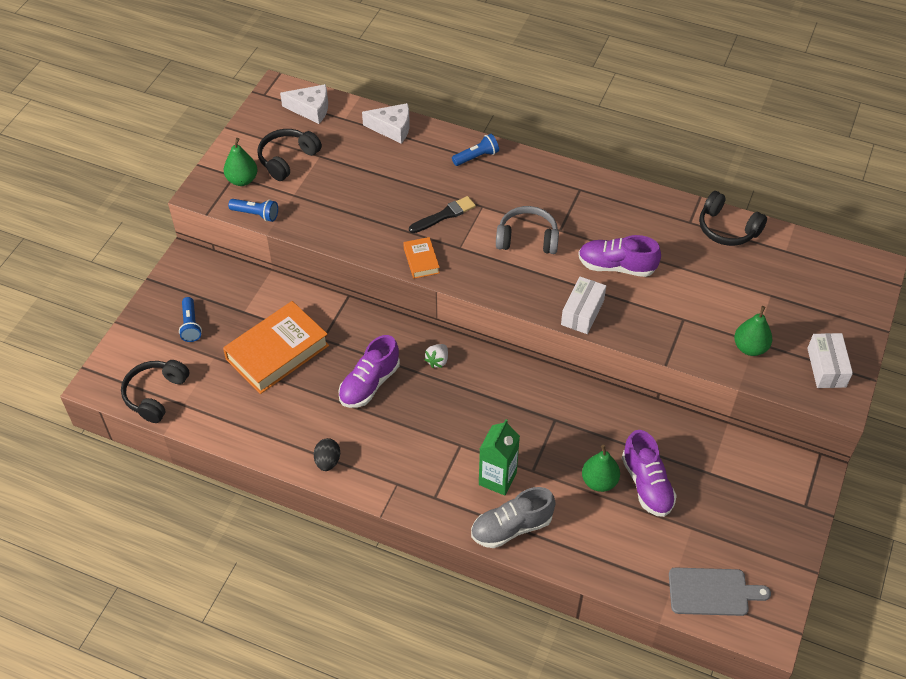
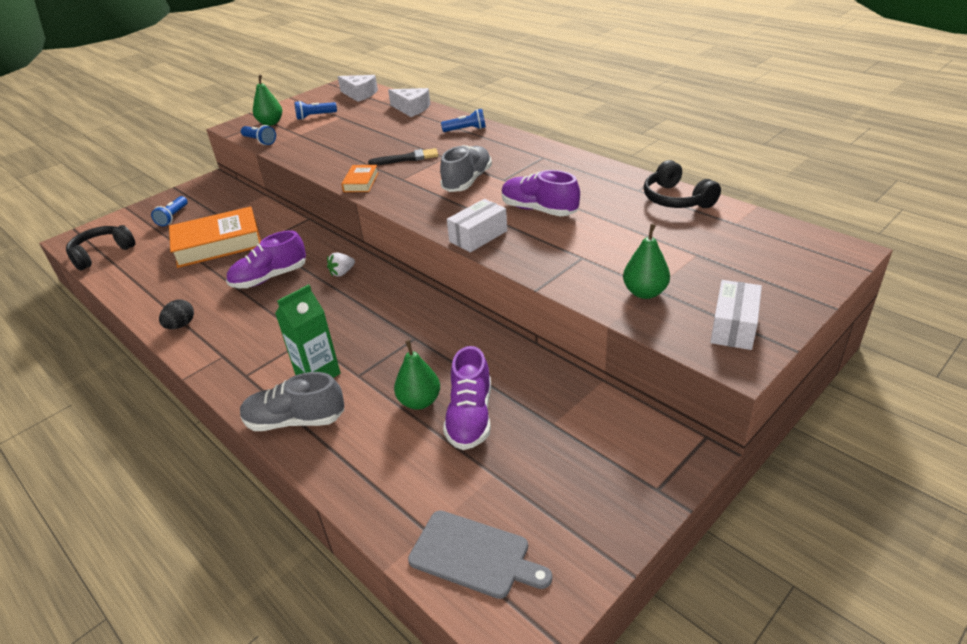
camera: 25 degrees right, 15 degrees down
(287, 159) = (315, 116): black headphones -> blue flashlight
(527, 239) = (467, 181): grey headphones -> grey shoe

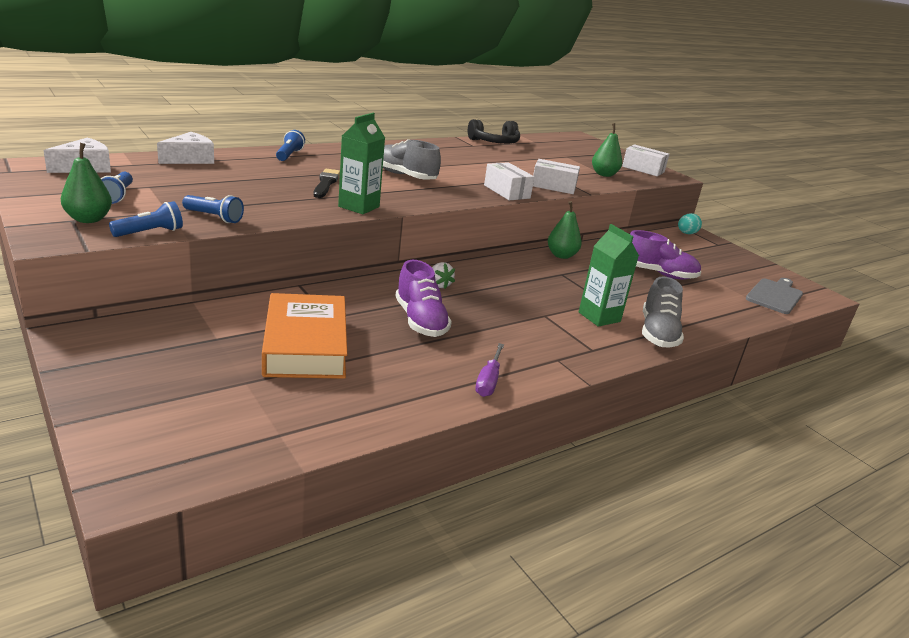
camera: 85 degrees left, 10 degrees down
(102, 253) = (231, 448): black headphones -> none
(173, 217) = (172, 376): blue flashlight -> blue flashlight (214, 217)
(181, 325) = (488, 381): black egg -> purple screwdriver
(361, 182) = (359, 207): orange book -> green carton
(419, 401) = (640, 286): green pear -> green pear (561, 255)
(534, 261) = (553, 186): none -> white box
(539, 210) = (479, 170): purple shoe -> none
(671, 447) = (686, 233): none -> turquoise egg

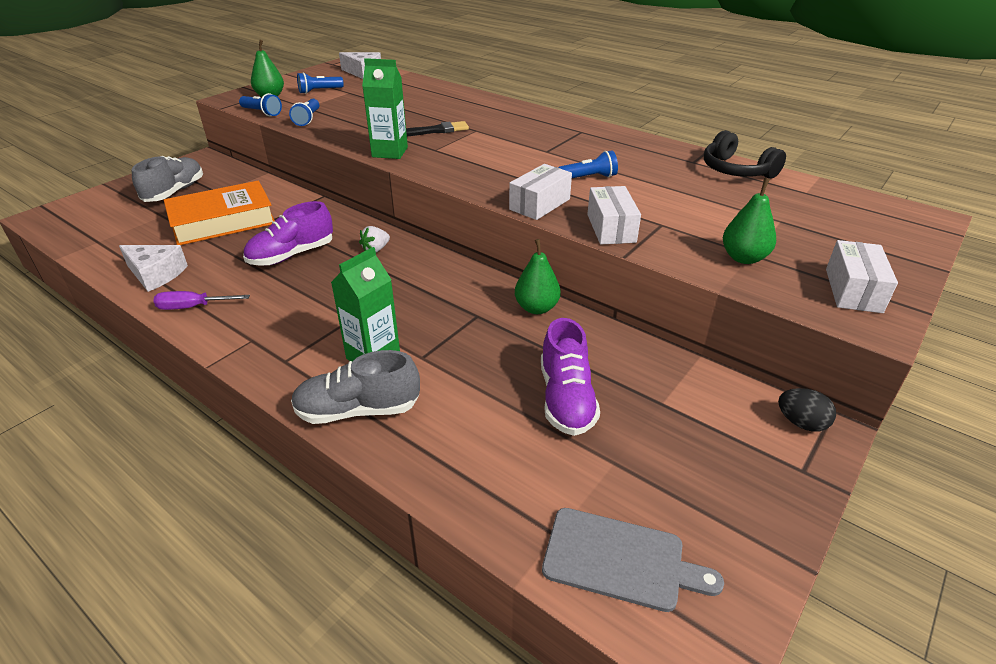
camera: 75 degrees right, 10 degrees up
(190, 159) = (424, 86): white cheese -> white cheese (156, 274)
(289, 155) = (490, 106): blue flashlight -> blue flashlight (588, 178)
(405, 176) = (508, 152): grey shoe -> grey shoe (175, 192)
(686, 233) = (801, 423): turquoise egg -> black egg

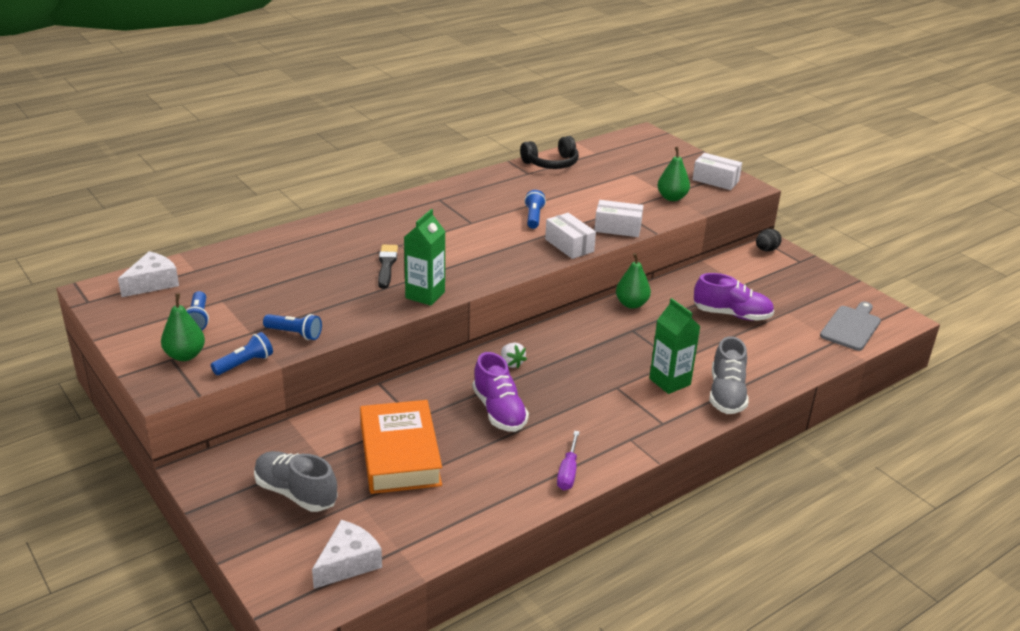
camera: 75 degrees left, 5 degrees down
(156, 274) = (497, 498): white cheese -> white cheese (348, 563)

